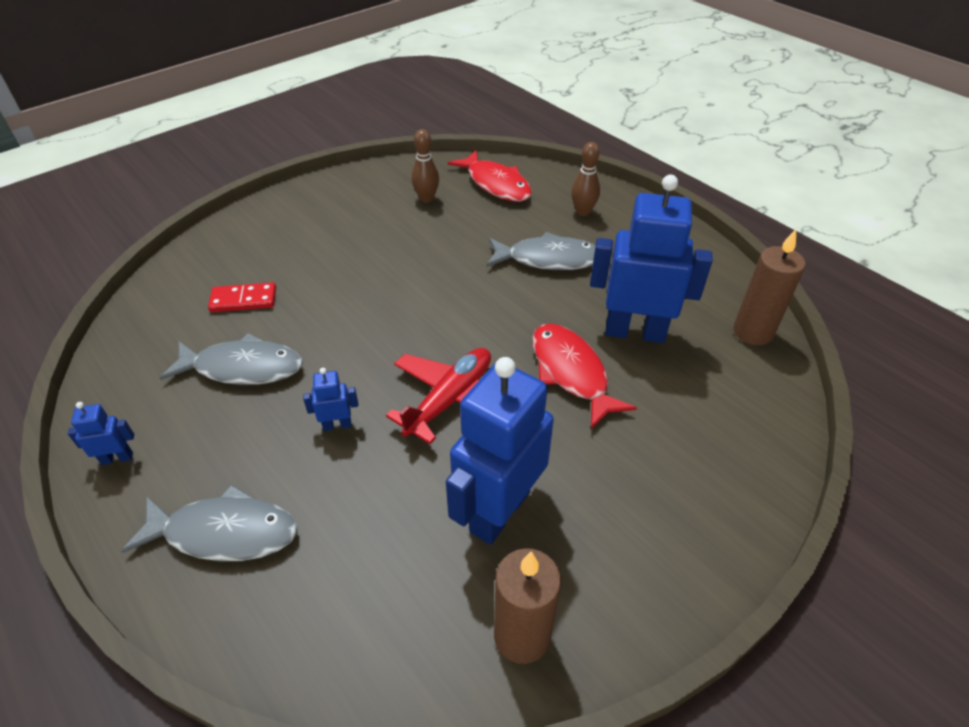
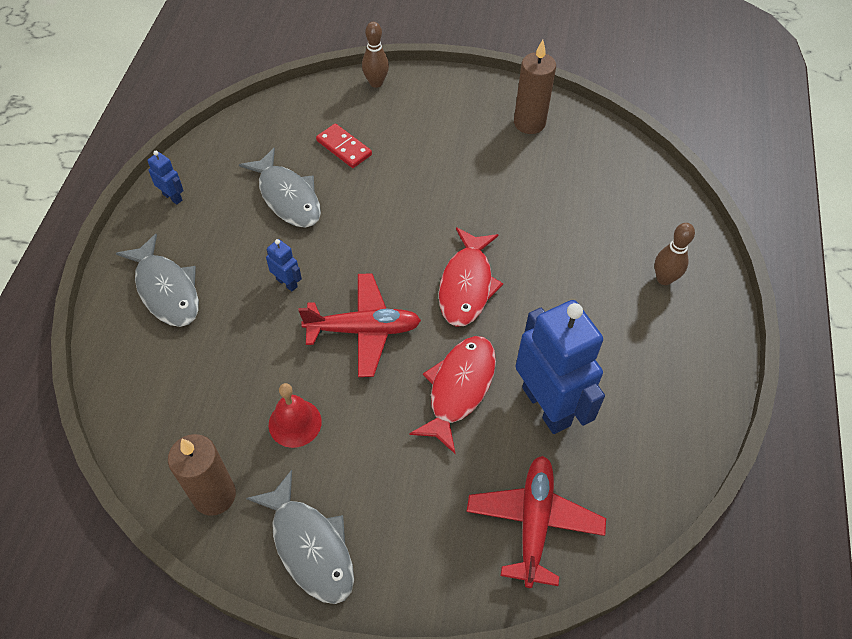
camera: 50 degrees right, 10 degrees up
(426, 198) = (560, 164): brown bowling pin -> brown bowling pin (376, 83)
(496, 184) = (631, 195): red fish -> red fish (467, 285)
(499, 511) = (295, 423): blue robot -> red bell
(548, 259) = (573, 293): grey fish -> grey fish (310, 546)
(735, 401) = (534, 522): none -> red plane
(753, 332) = (635, 496): brown candle -> brown candle (529, 123)

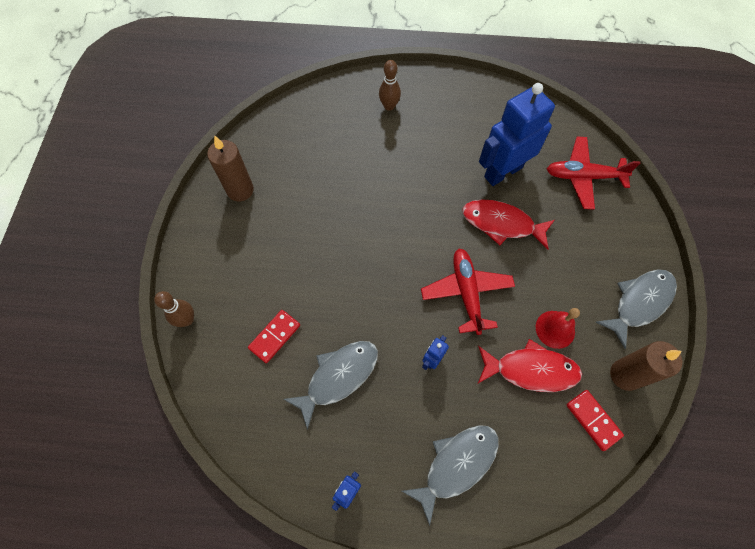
camera: 95 degrees left, 10 degrees up
(170, 440) = (593, 420): none -> red domino
(467, 285) = (413, 225): red fish -> red fish (531, 370)

